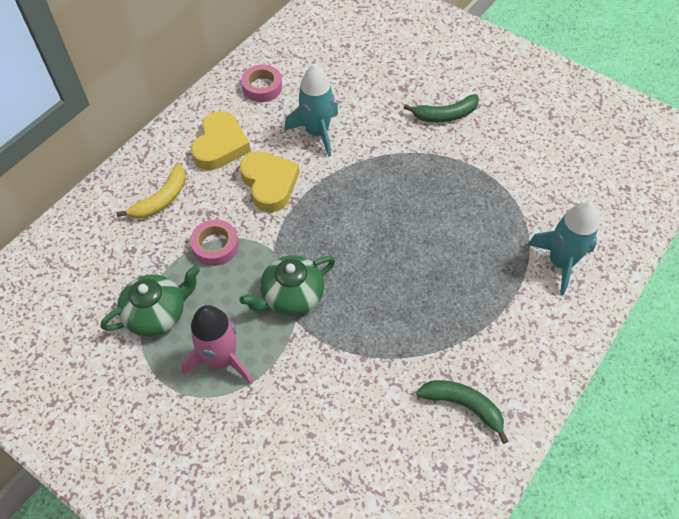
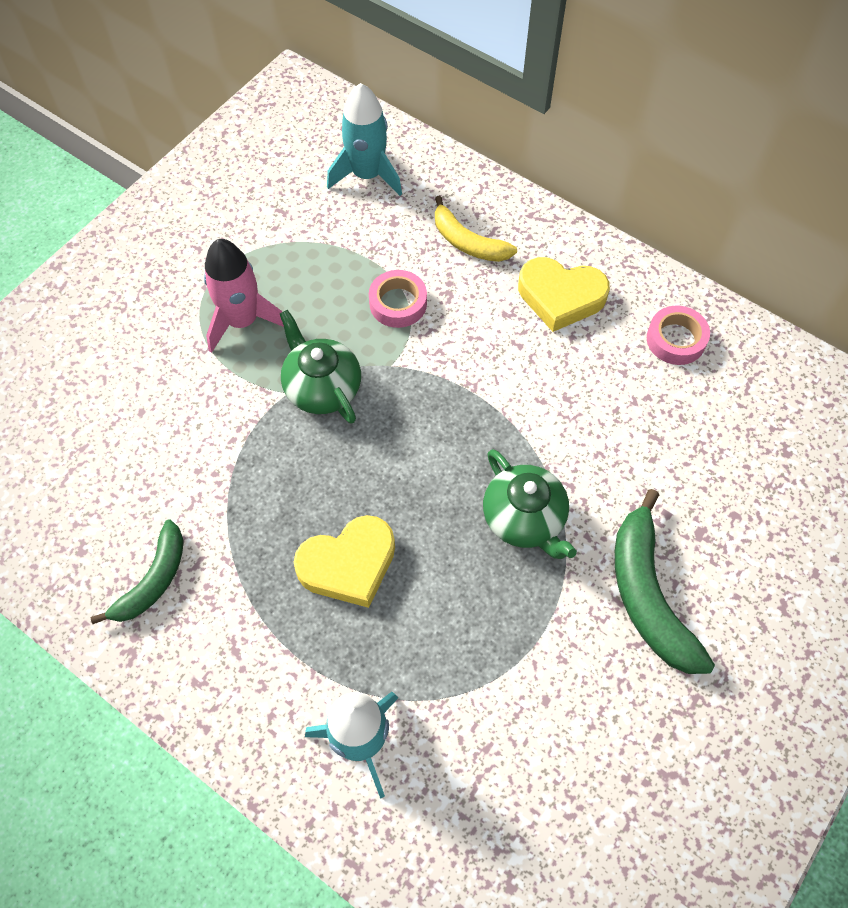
camera: 90 degrees right, 5 degrees up
(157, 314) = (306, 255): green teapot -> green teapot (525, 519)
(269, 184) = (497, 356): yellow heart -> yellow heart (348, 564)
(317, 133) = (594, 412): turquoise rocket -> turquoise rocket (367, 175)
(445, 115) = (648, 595): green banana -> green banana, size x1.53

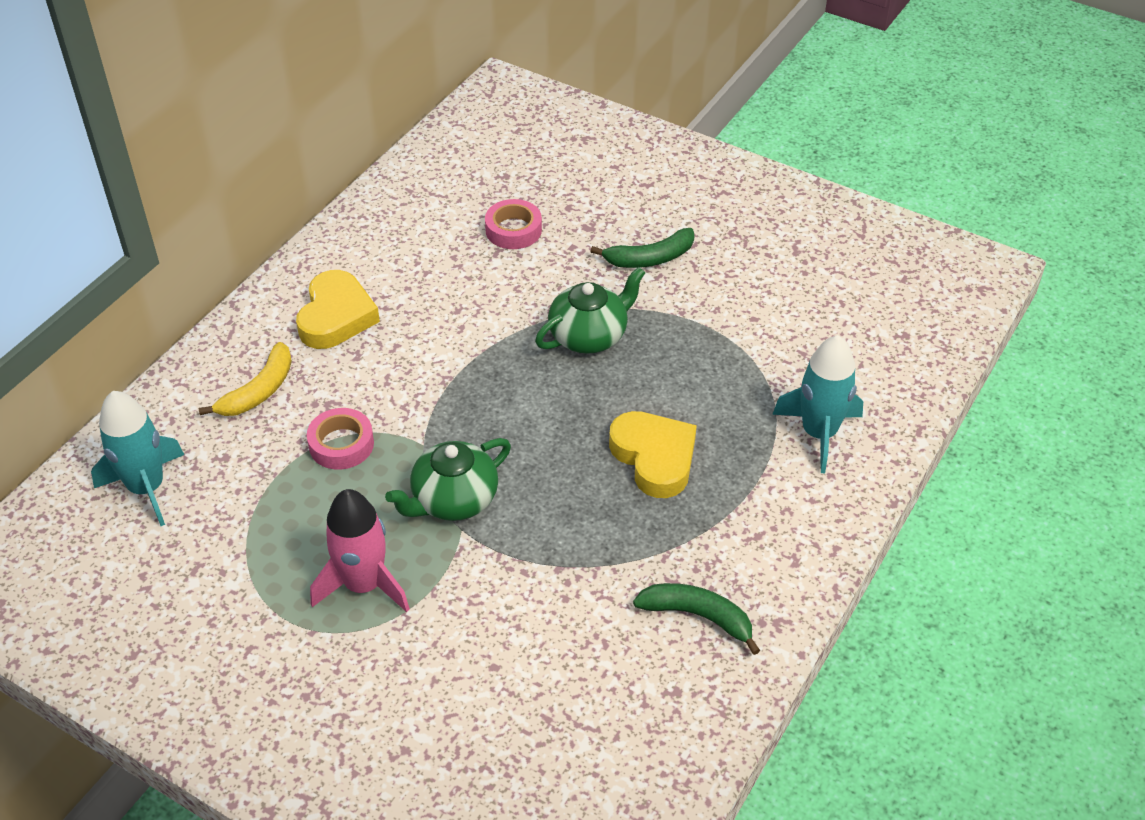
camera: 95 degrees left, 15 degrees down
(648, 595) = (650, 258): green banana -> green banana, size x0.65
(676, 339) = (388, 237): pink tape -> pink tape (513, 230)

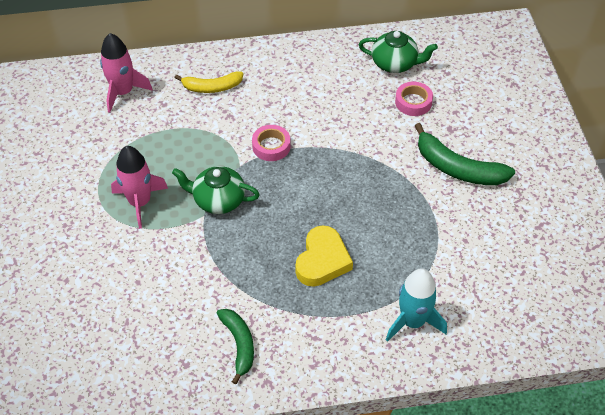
camera: 50 degrees right, 5 degrees up
(147, 488) = (123, 92): turquoise rocket -> pink rocket
(336, 316) = (283, 80): yellow heart -> none
(341, 444) = (210, 137): pink tape -> pink tape (271, 146)
(589, 335) = (375, 180): green teapot -> green teapot (395, 63)
(650, 258) = (457, 168): green banana -> green banana, size x1.53

